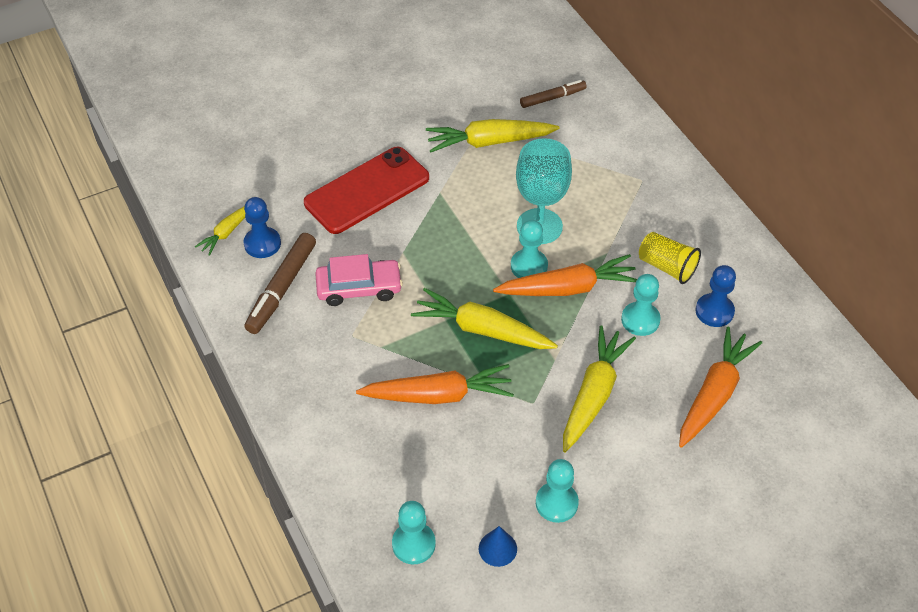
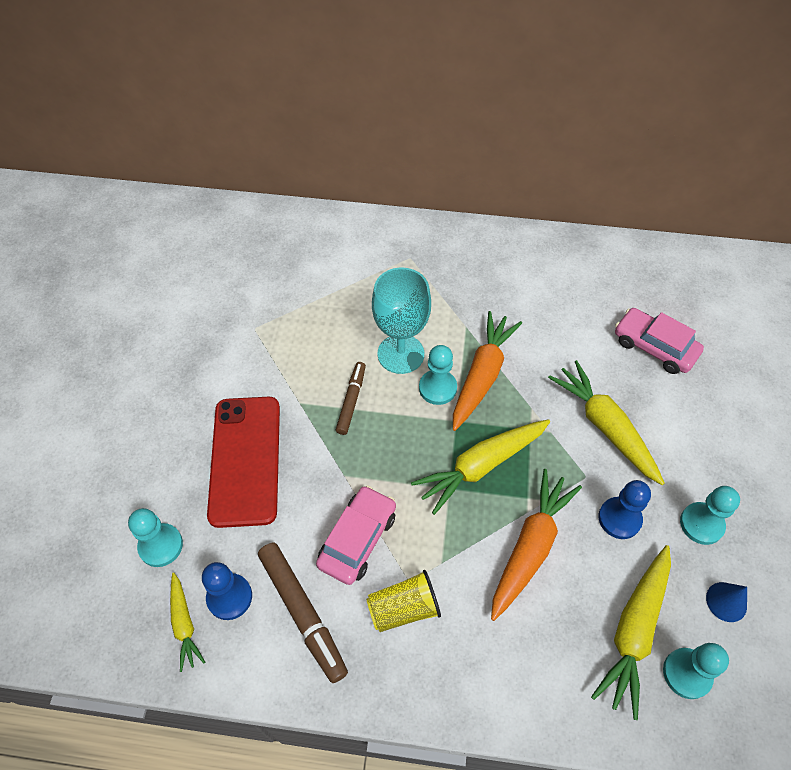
camera: 55 degrees left, 5 degrees up
(489, 142) = (277, 331): yellow carrot -> yellow carrot (634, 631)
(552, 98) = (270, 259): brown marker -> brown marker (351, 401)
(640, 320) = (550, 348): turquoise pawn -> turquoise pawn (161, 546)
(667, 267) = (510, 298): yellow cup -> yellow cup (403, 608)
(714, 311) = (575, 297): blue pawn -> blue pawn (619, 519)
(714, 394) = (654, 347): orange carrot -> pink car

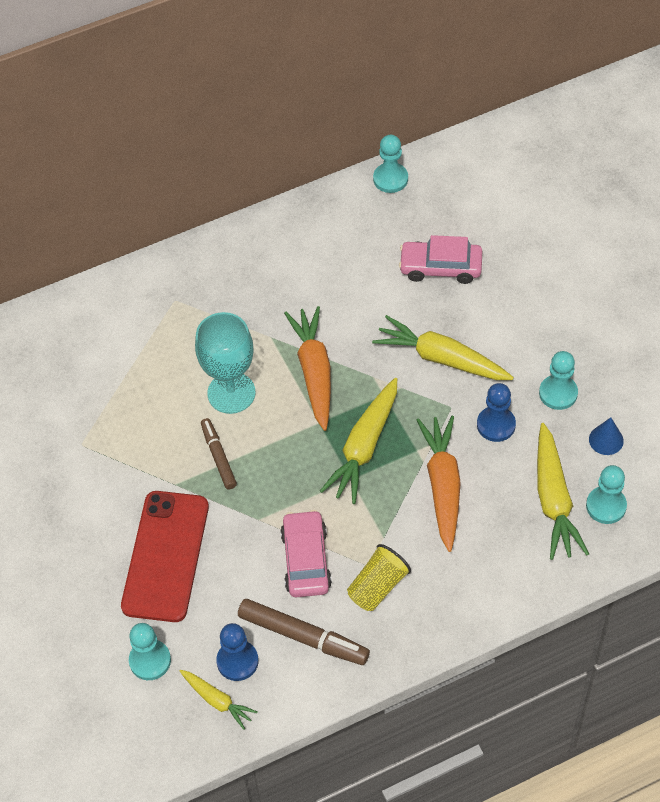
camera: 30 degrees left, 0 degrees up
(245, 460) = (166, 556): red phone -> red phone turned 45 degrees clockwise
(437, 388) = (284, 404): turquoise pawn -> turquoise pawn (390, 179)

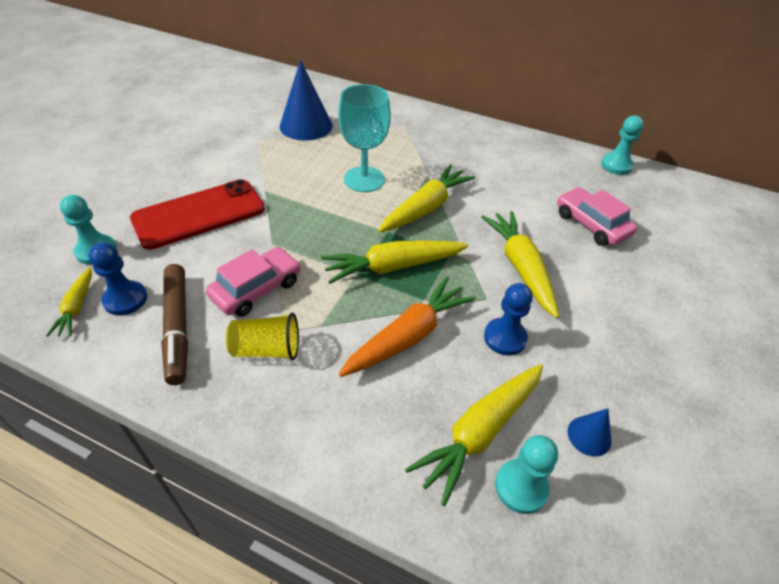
camera: 45 degrees right, 10 degrees down
(94, 387) = (306, 126): none -> blue cone
(218, 457) = (307, 198): brown marker -> none
(314, 372) = (425, 208): orange carrot -> yellow carrot
(558, 393) = (587, 364): turquoise pawn -> none

